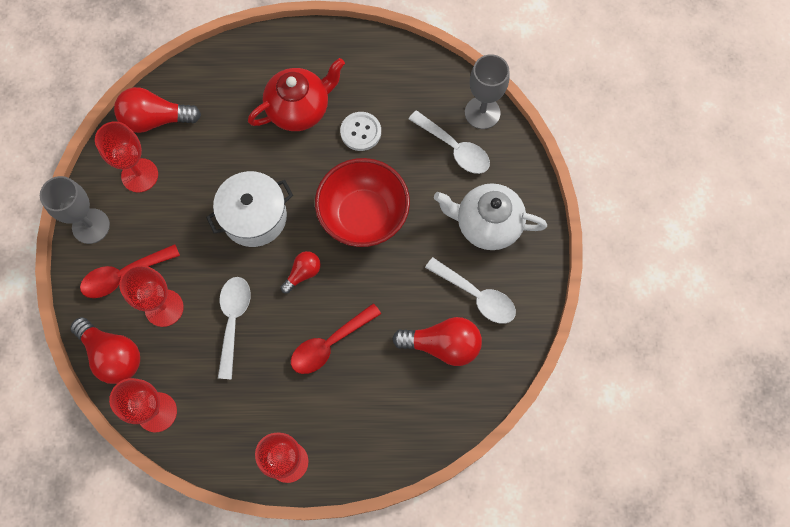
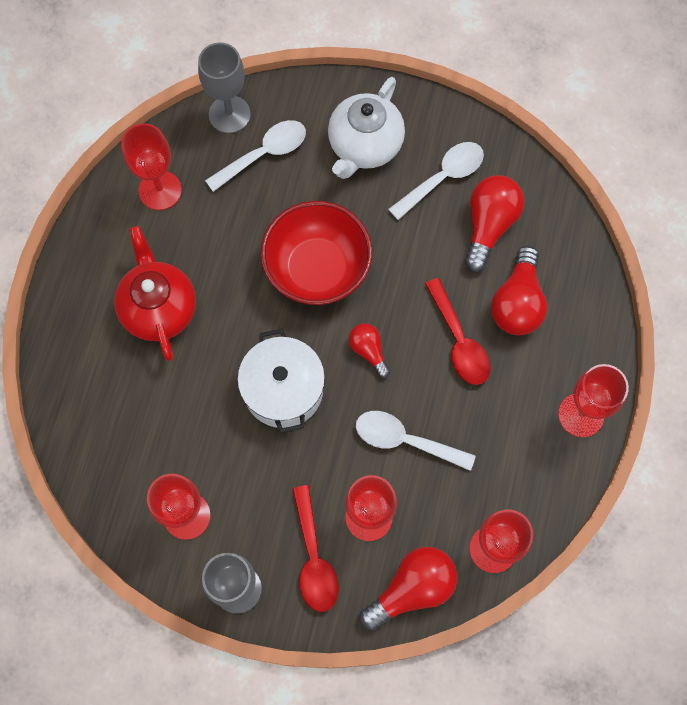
camera: 75 degrees left, 0 degrees up
(155, 119) = (116, 482): red light bulb -> red light bulb (517, 303)
(360, 132) = (211, 247): white button -> none
(399, 81) = (160, 190): none -> red goblet

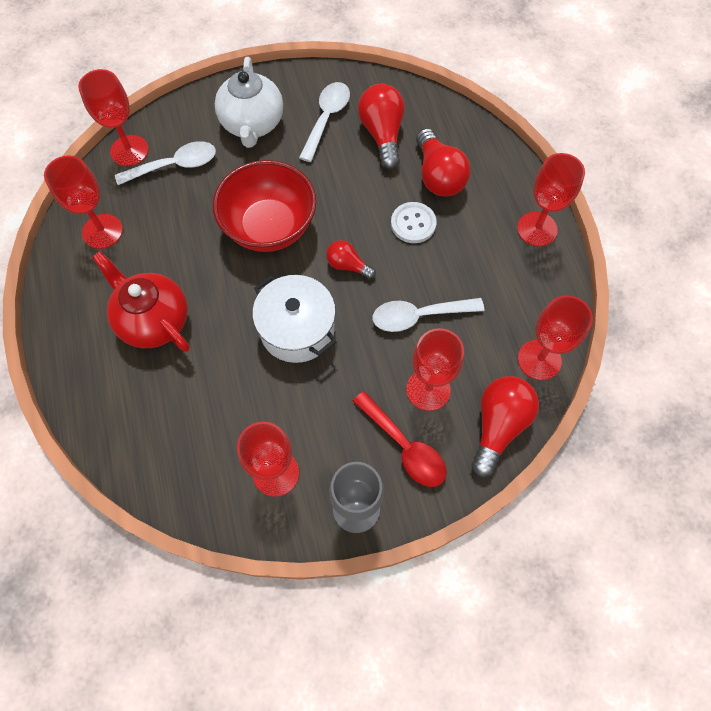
camera: 30 degrees left, 5 degrees down
(229, 114) = (129, 150): grey goblet -> red goblet
(264, 154) = (175, 165): white spoon -> white spoon turned 45 degrees clockwise
(459, 341) = (413, 223): red spoon -> white button

